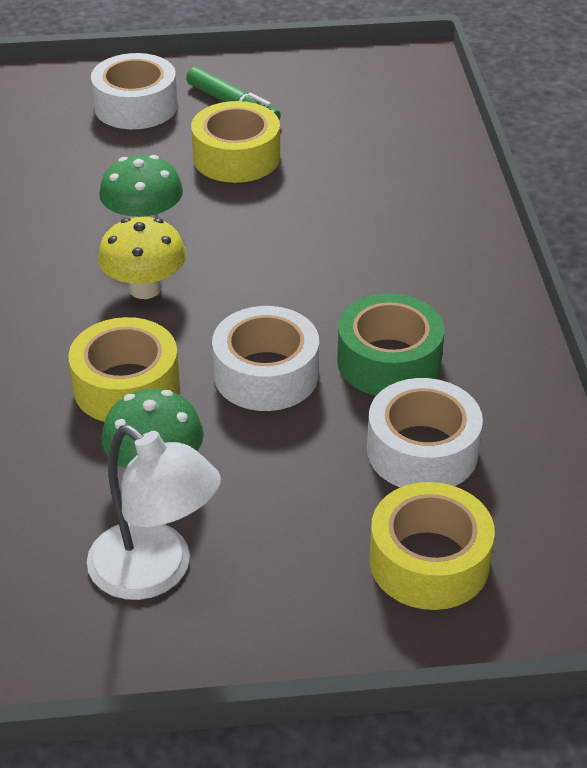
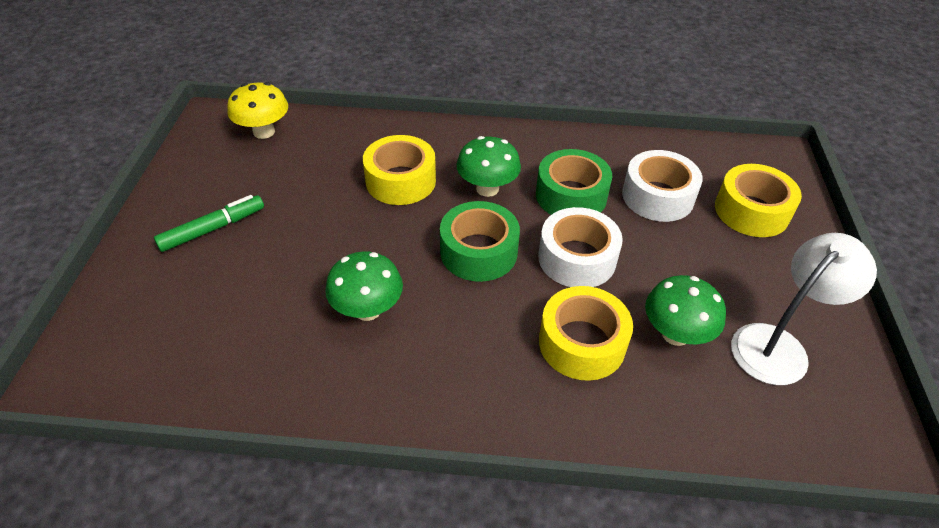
camera: 80 degrees left, 5 degrees up
(136, 106) = (173, 296): white tape -> none
(145, 289) = (459, 318): yellow mushroom -> yellow mushroom (264, 132)
(236, 157) = (295, 237): yellow tape -> yellow tape (400, 181)
(253, 290) = (478, 252): none -> green tape
(373, 284) = (487, 188): none -> green mushroom

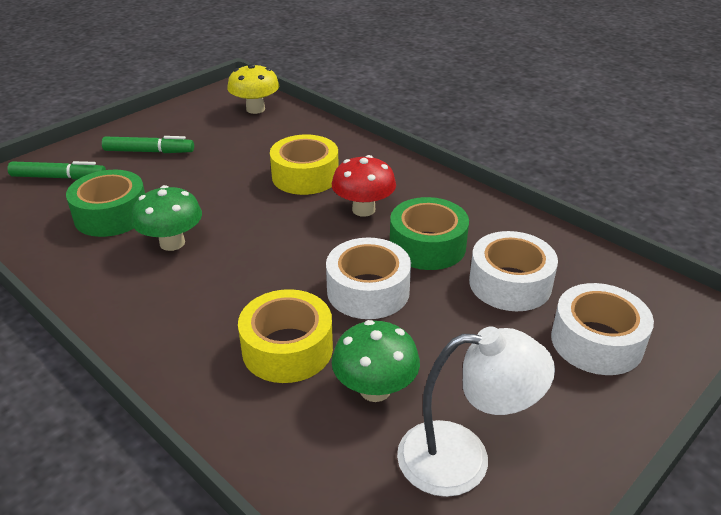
camera: 40 degrees right, 10 degrees down
(148, 308) = (59, 177): none -> green marker
(478, 252) = (297, 247): green tape -> green tape (111, 215)
(487, 188) = (363, 209): green mushroom -> red mushroom
(751, 211) = (596, 341): yellow tape -> white tape

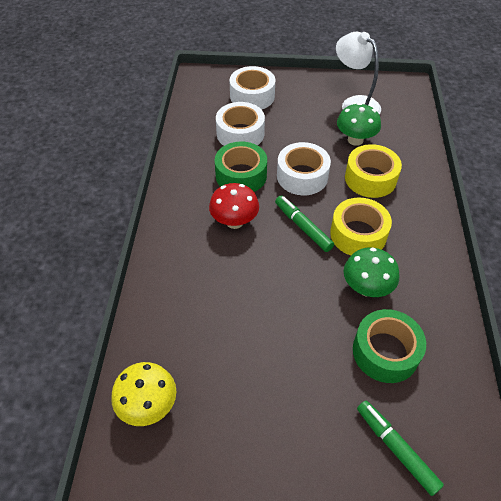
camera: 130 degrees left, 15 degrees up
(149, 151) = (296, 419): green marker -> green marker (303, 227)
(305, 176) = (226, 278): yellow tape -> yellow tape (358, 234)

